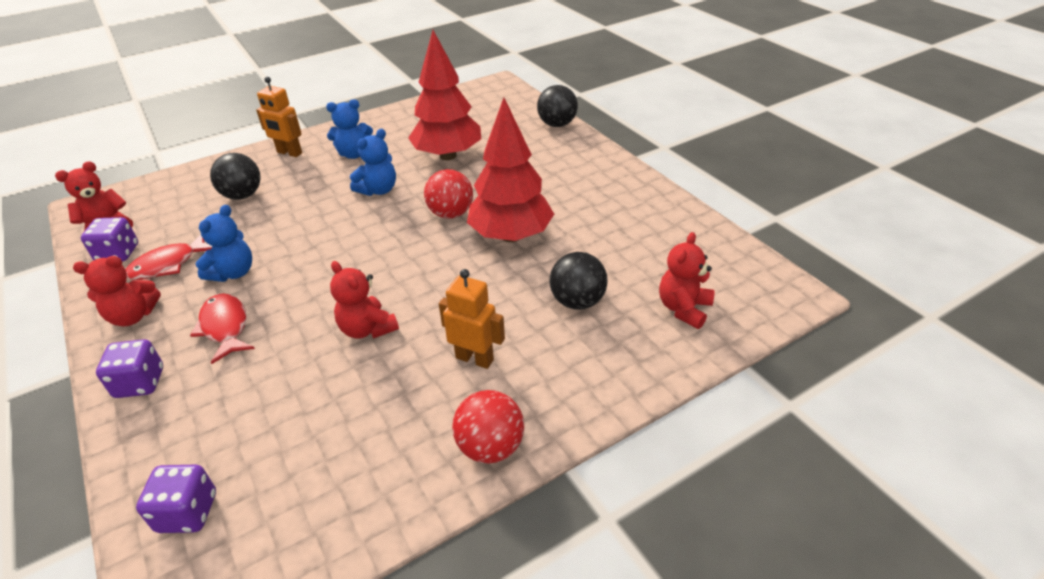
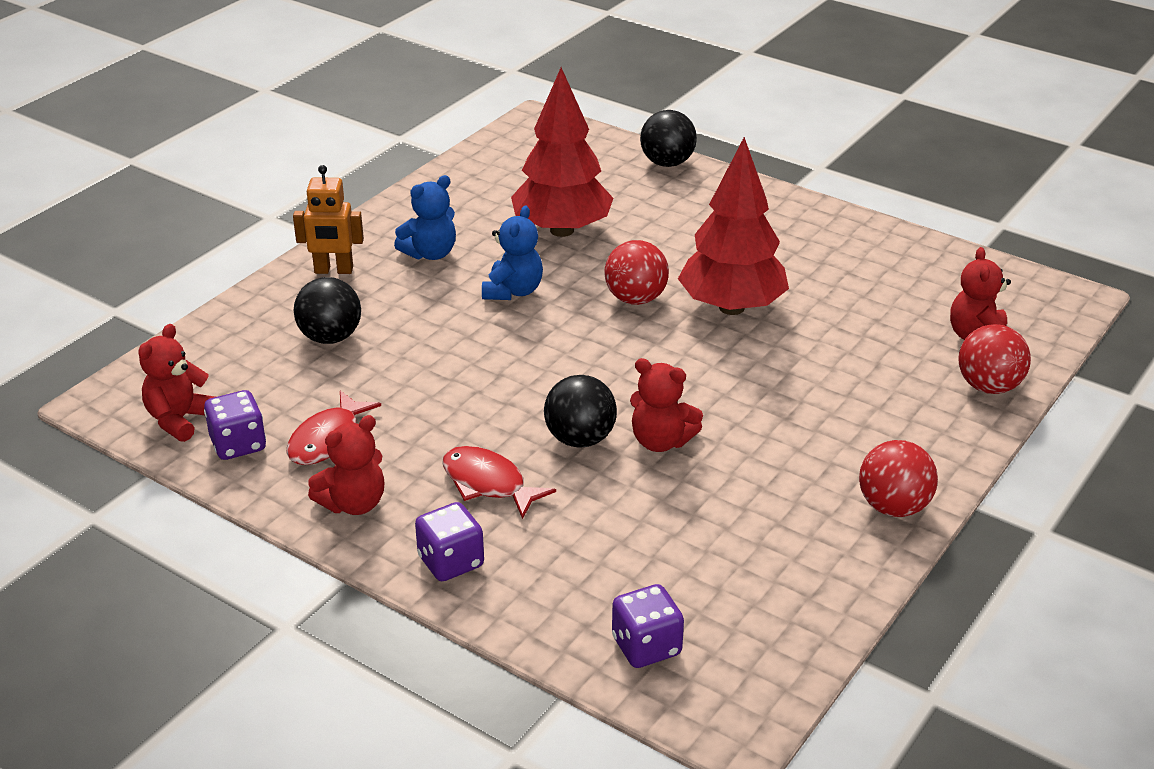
camera: 25 degrees left, 5 degrees down
(233, 273) = (428, 427): blue teddy bear -> none
(475, 358) = (806, 438): orange robot -> none
(577, 301) = (865, 357): black ball -> black ball (580, 439)
(660, 356) = (988, 386): none -> red ball

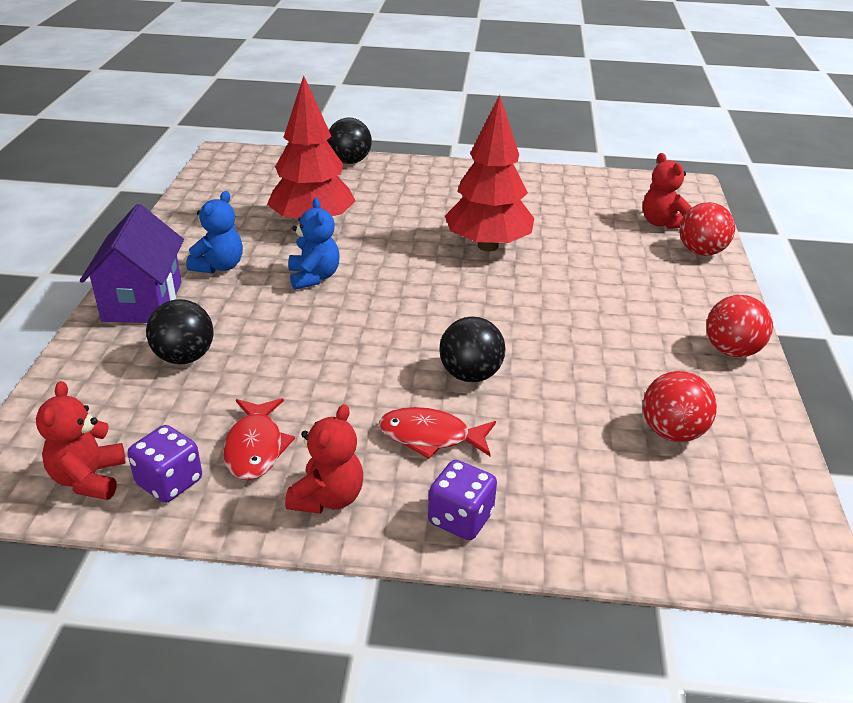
camera: 30 degrees left, 0 degrees up
(333, 270) = (142, 301): orange robot -> purple house
(635, 299) = (414, 258): red ball -> red ball (672, 432)
(646, 646) = (681, 528): purple dice -> none
(661, 441) = (531, 356): red teddy bear -> none

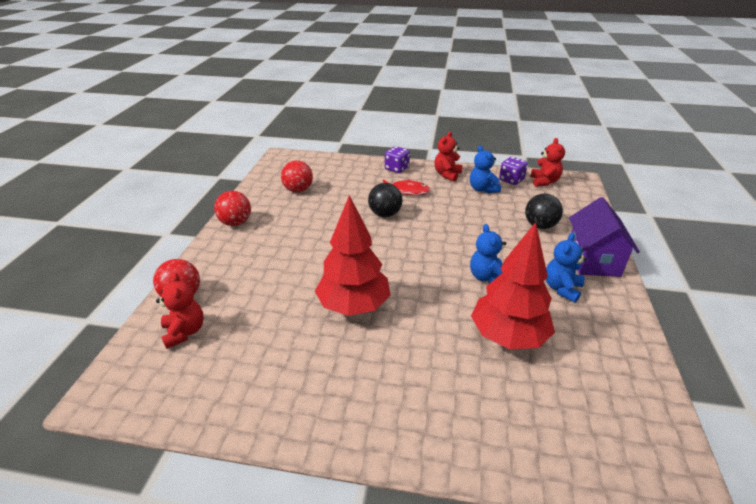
camera: 175 degrees left, 0 degrees up
(255, 447) = (482, 189): red fish -> blue teddy bear
(349, 161) = (502, 464): black ball -> none

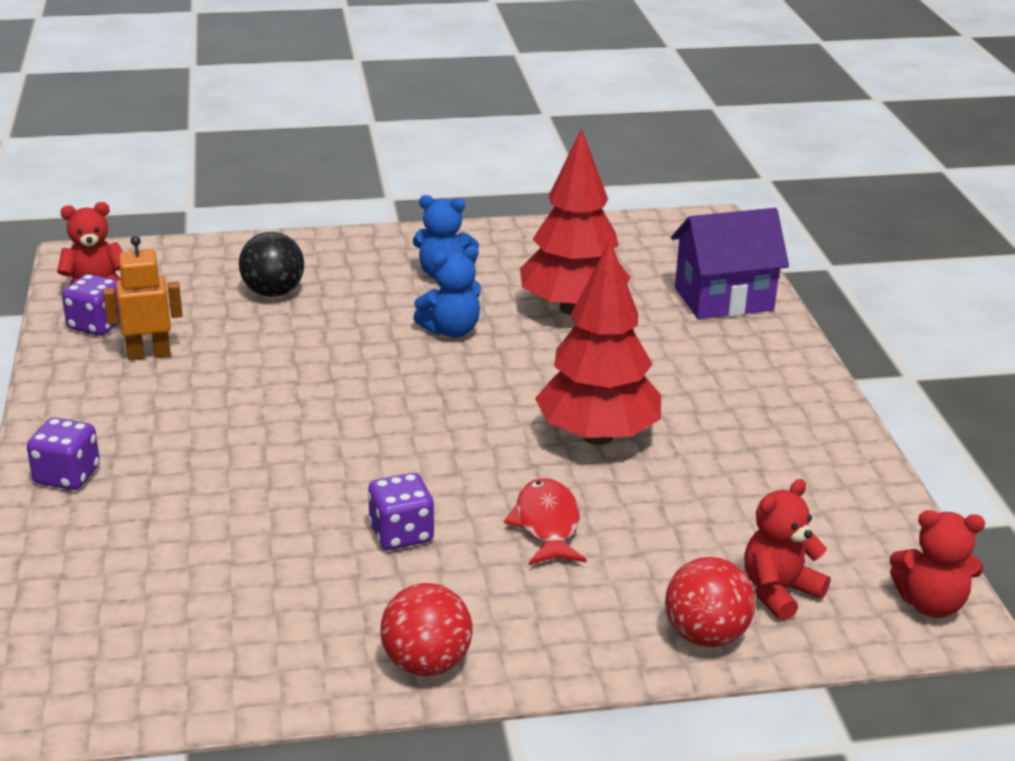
camera: 110 degrees left, 5 degrees down
(298, 190) = (229, 609): red ball -> none
(314, 230) = (401, 534): none -> purple dice
(385, 214) = (298, 455): black ball -> none
(406, 191) = (184, 444): red fish -> red fish (547, 525)
(447, 174) = (87, 402): red teddy bear -> red teddy bear (930, 604)
(482, 189) = (149, 354): blue teddy bear -> orange robot
(593, 260) = (358, 251): purple house -> purple house (723, 299)

